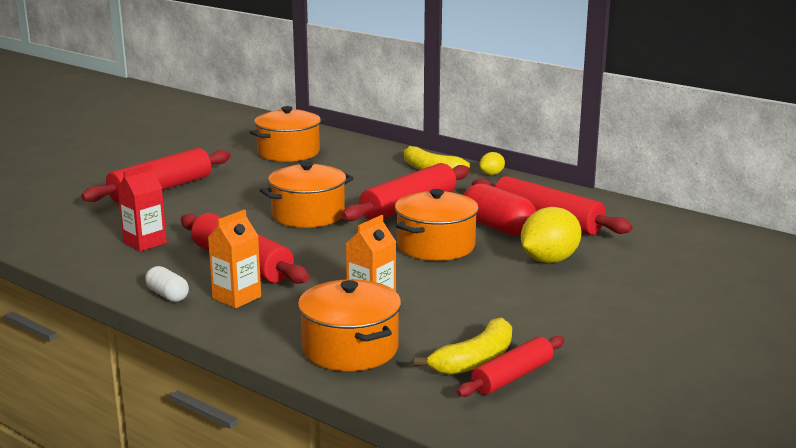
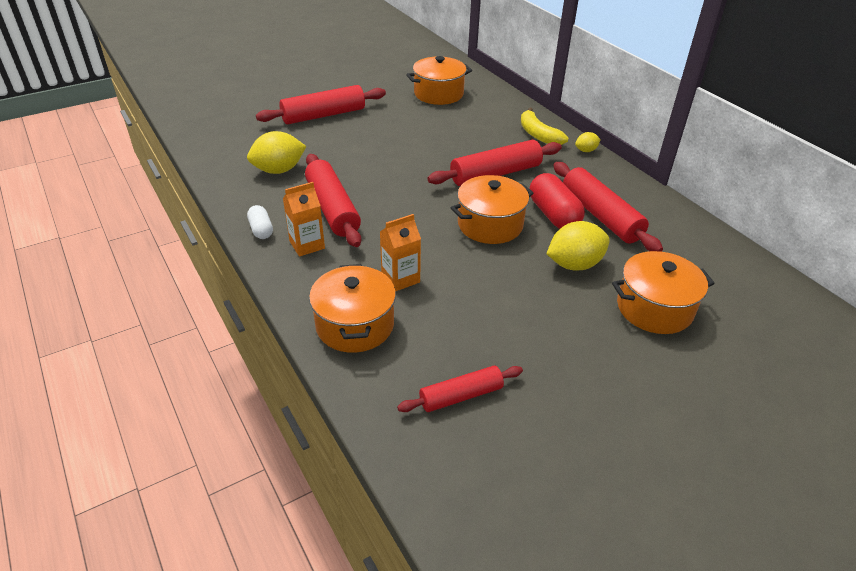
camera: 20 degrees right, 20 degrees up
(145, 243) = (279, 170): red carton -> yellow lemon
(308, 215) = (412, 166): orange pot -> orange pot (654, 308)
(475, 360) = (442, 367): yellow banana -> none

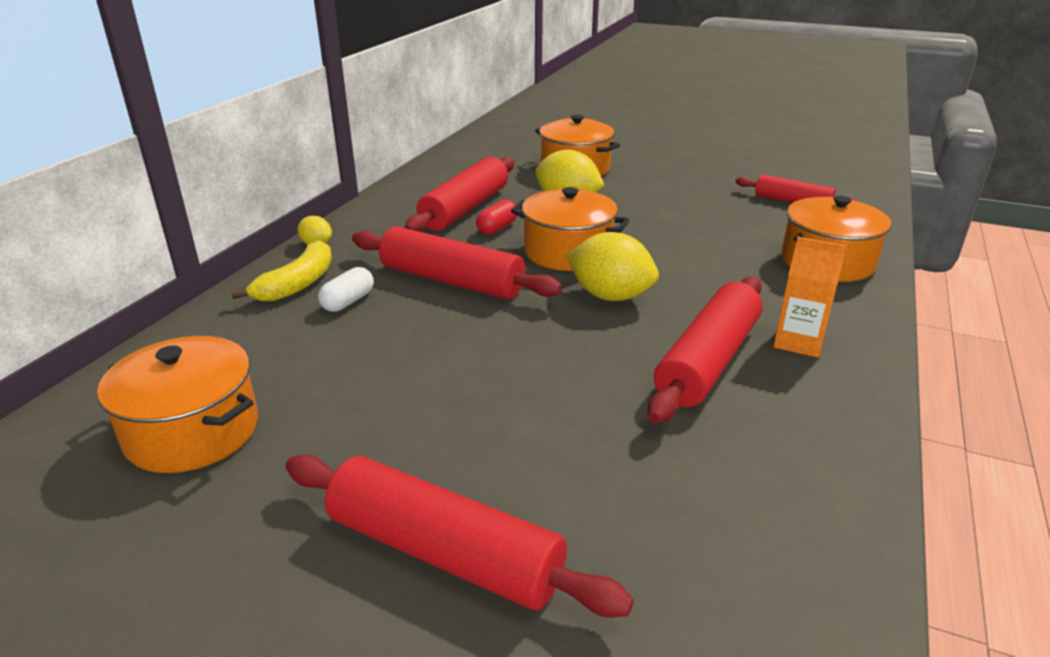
camera: 125 degrees left, 10 degrees down
(261, 230) = (845, 394): white capsule -> white capsule (348, 301)
(279, 170) = (712, 475): yellow lemon -> yellow lemon (610, 296)
(400, 278) = (733, 265): orange carton -> none
(553, 215) = (497, 228): red capsule -> red capsule, size x0.57

